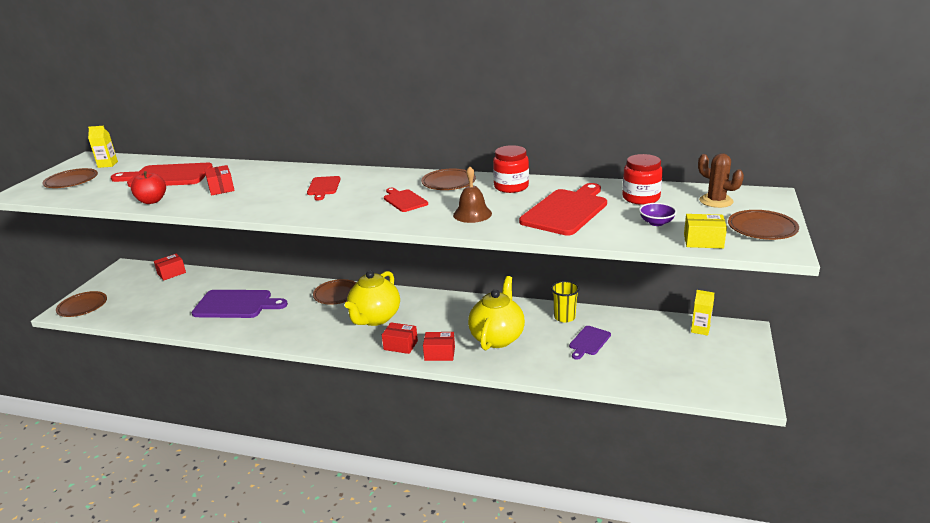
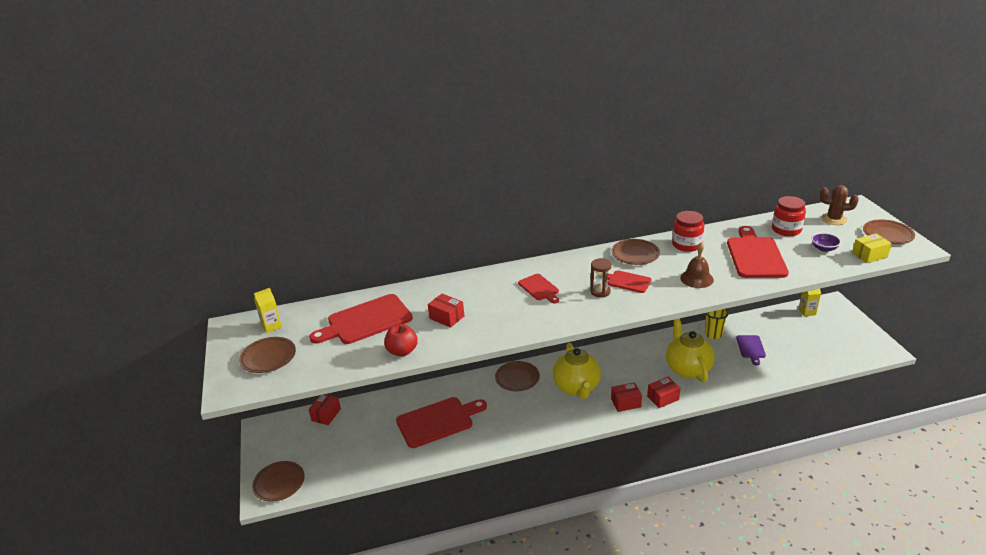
camera: 30 degrees left, 5 degrees up
(236, 304) = (438, 421): purple cutting board -> red cutting board
(367, 202) = (600, 292): none -> brown hourglass

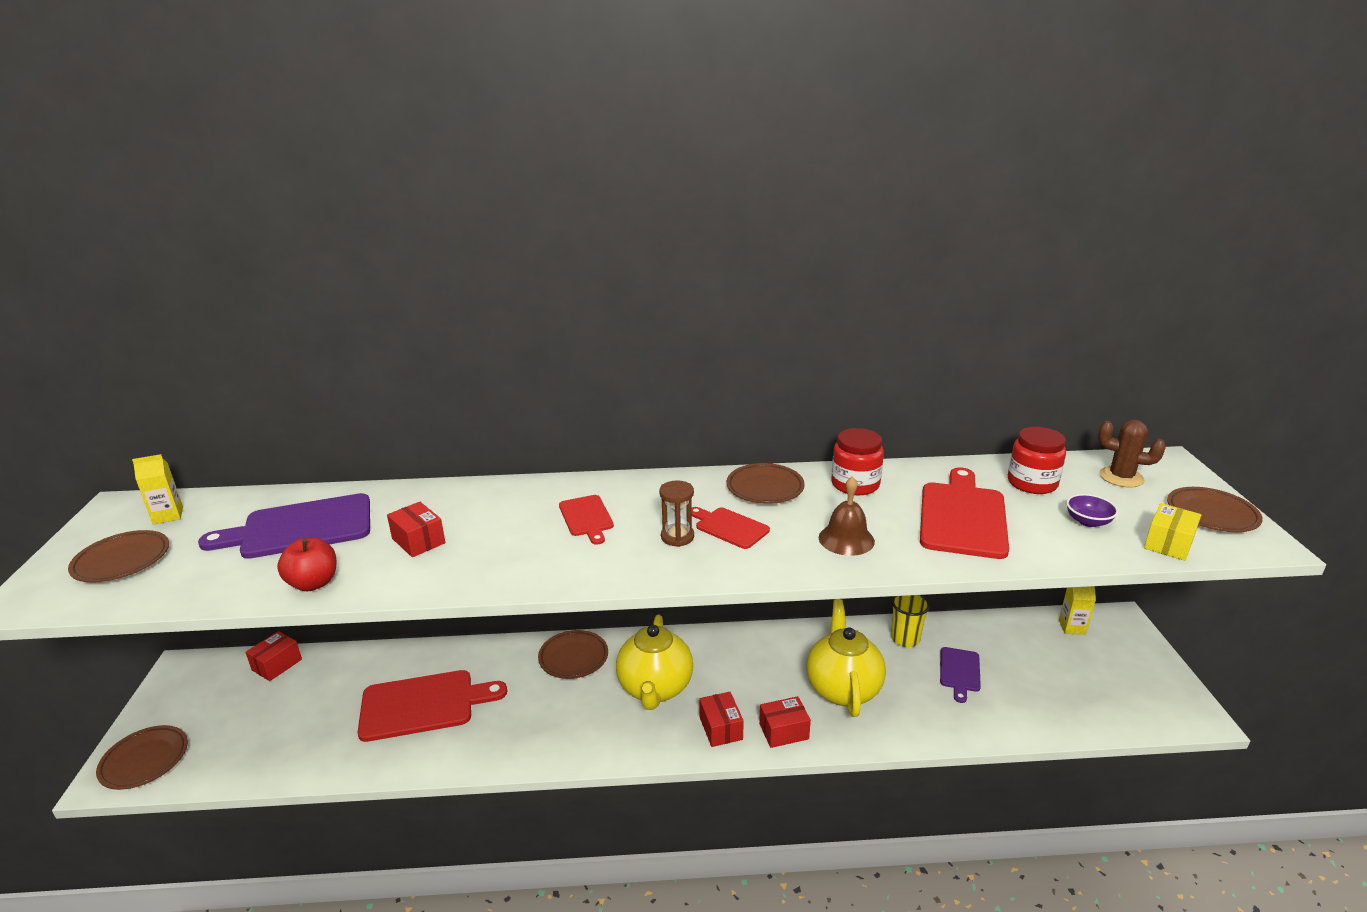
camera: 10 degrees right, 5 degrees down
(366, 321) = (300, 528): red cutting board -> purple cutting board
(626, 403) = (720, 728): red box -> red box turned 75 degrees clockwise
(869, 255) = (1168, 543): yellow box -> yellow box turned 45 degrees counterclockwise

